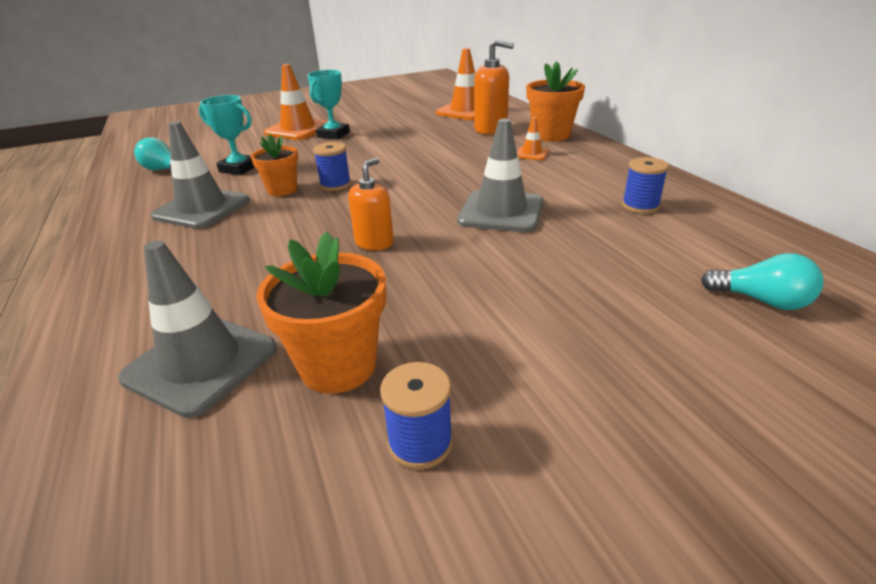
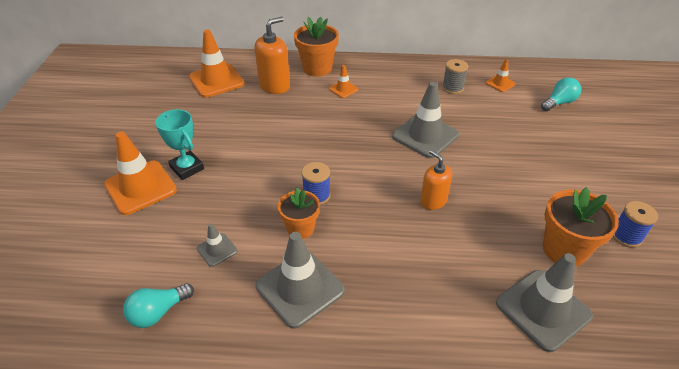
camera: 65 degrees left, 10 degrees up
(239, 169) = (217, 250): turquoise trophy -> grey traffic cone
(640, 206) = (452, 88): blue spool -> grey spool
(719, 236) = (500, 83): none -> orange traffic cone

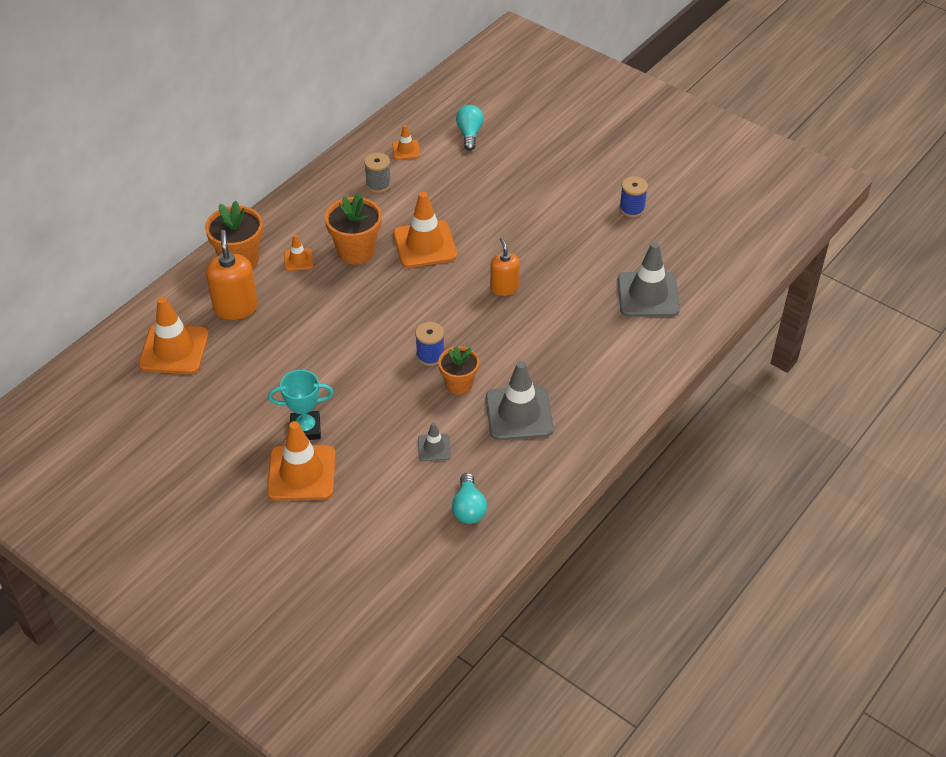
camera: 55 degrees left, 5 degrees up
(425, 136) = (425, 244): grey traffic cone -> orange traffic cone
(433, 201) = (504, 288): orange soap dispenser -> orange soap dispenser turned 75 degrees clockwise
(564, 250) = (614, 249): orange flower pot -> orange flower pot (356, 251)

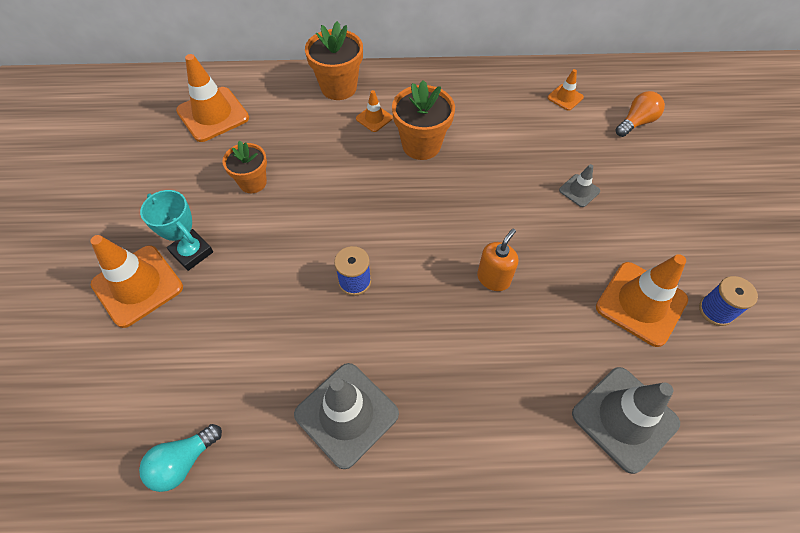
camera: 50 degrees right, 10 degrees up
(236, 308) = (288, 118): orange soap dispenser -> none
(378, 184) = (508, 108): grey spool -> none
(425, 244) = (478, 183): orange traffic cone -> orange traffic cone (641, 303)
(434, 447) = (243, 369): grey traffic cone -> grey traffic cone (579, 191)
(459, 384) = (339, 330): orange flower pot -> orange flower pot (253, 182)
(469, 134) = (636, 122): turquoise light bulb -> orange light bulb

